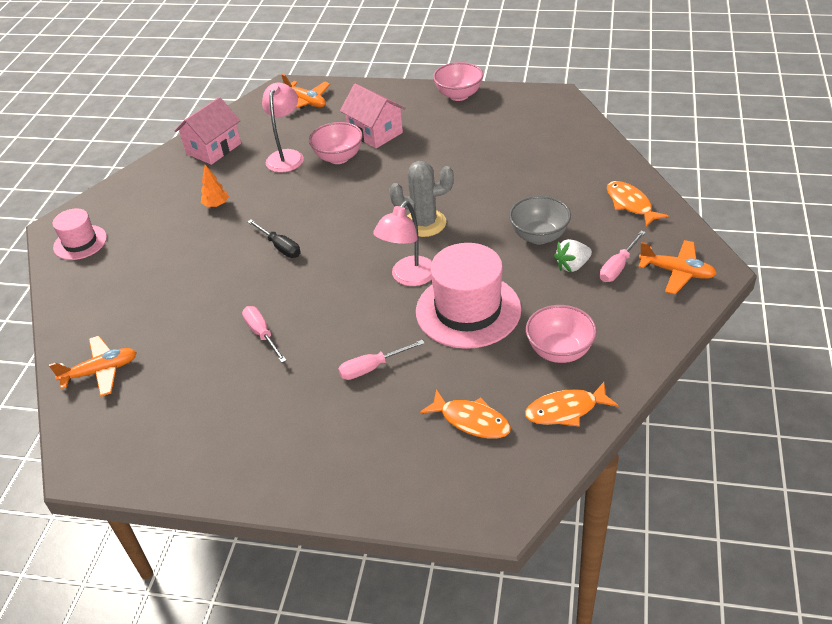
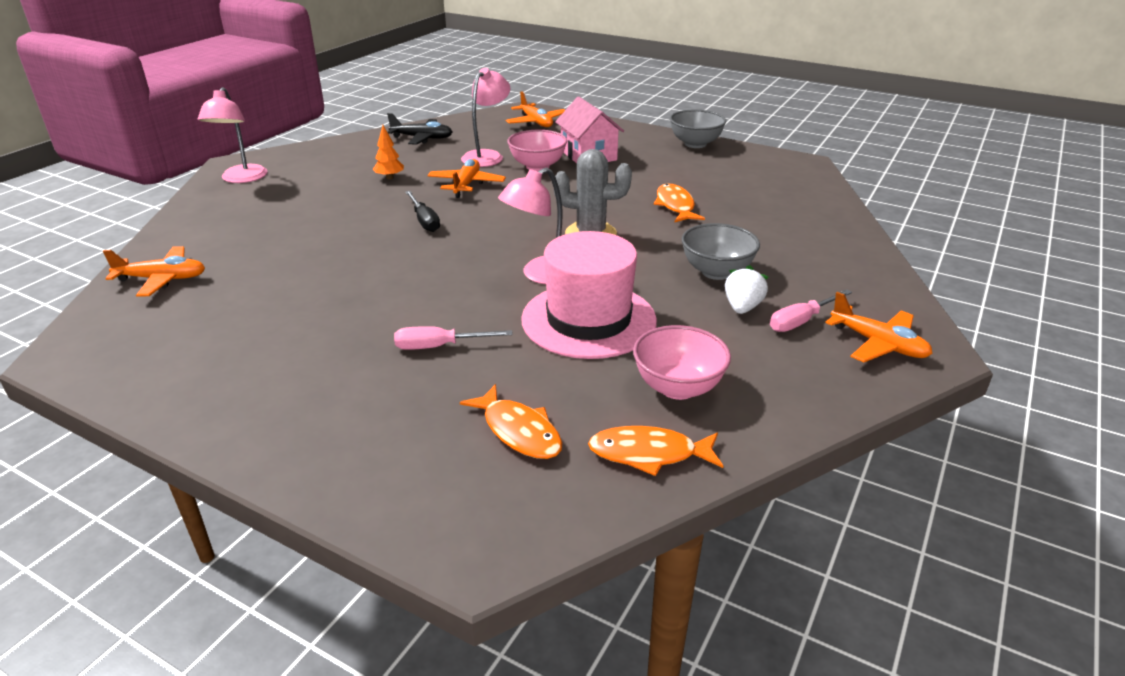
camera: 15 degrees right, 10 degrees down
(80, 242) = (241, 179): pink hat -> pink lamp
(213, 148) = (422, 138): pink house -> black plane
(262, 334) = (346, 287): pink screwdriver -> none
(290, 196) = (466, 185): none -> orange plane
(459, 95) = (695, 144): pink bowl -> grey bowl
(572, 266) = (742, 307): white strawberry -> white strawberry turned 120 degrees clockwise
(630, 204) = (846, 267): orange fish -> orange fish (675, 206)

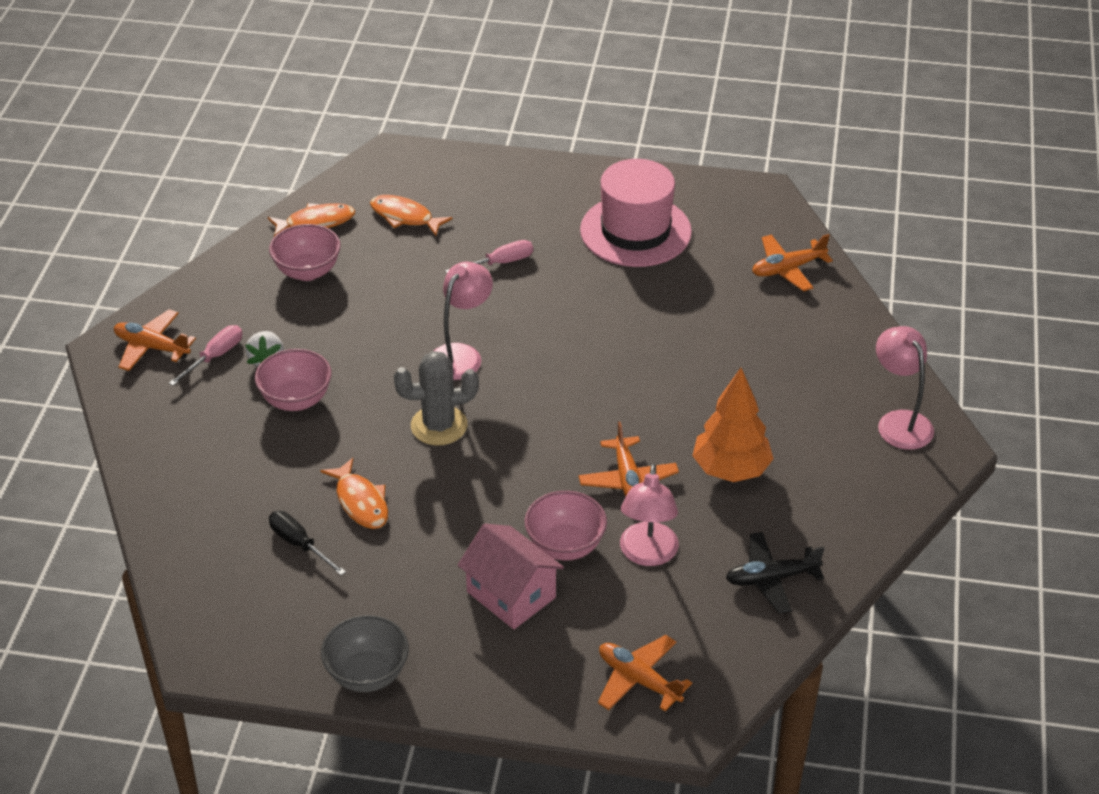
camera: 160 degrees right, 10 degrees up
(389, 177) = (731, 470): orange tree -> orange tree, size x2.00
(424, 221) = (625, 402): black screwdriver -> black screwdriver (299, 544)
(588, 320) = (396, 315): pink hat -> pink hat (635, 231)
(716, 272) = (296, 400): grey bowl -> pink bowl

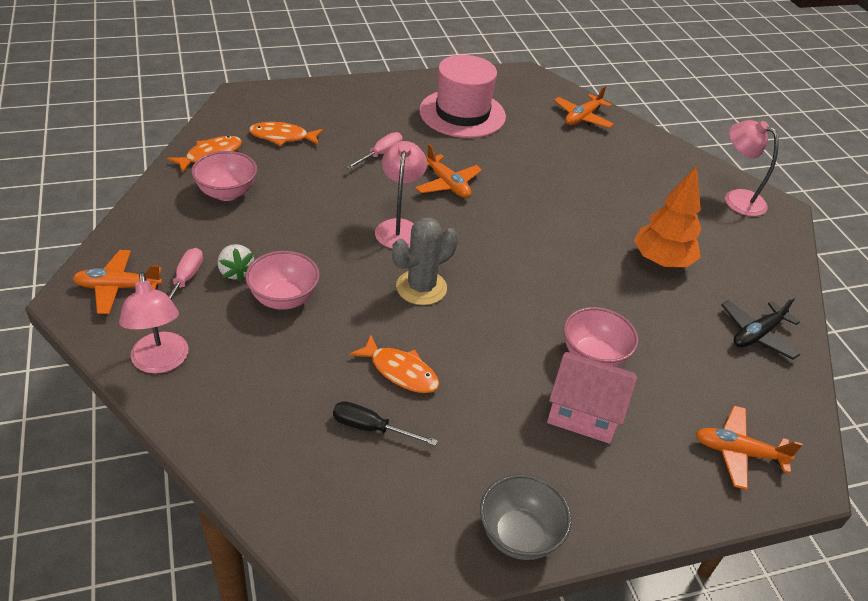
camera: 30 degrees left, 0 degrees up
(627, 479) = (597, 289): orange plane -> orange plane (447, 184)
(647, 554) = (658, 344): pink lamp -> pink lamp (161, 362)

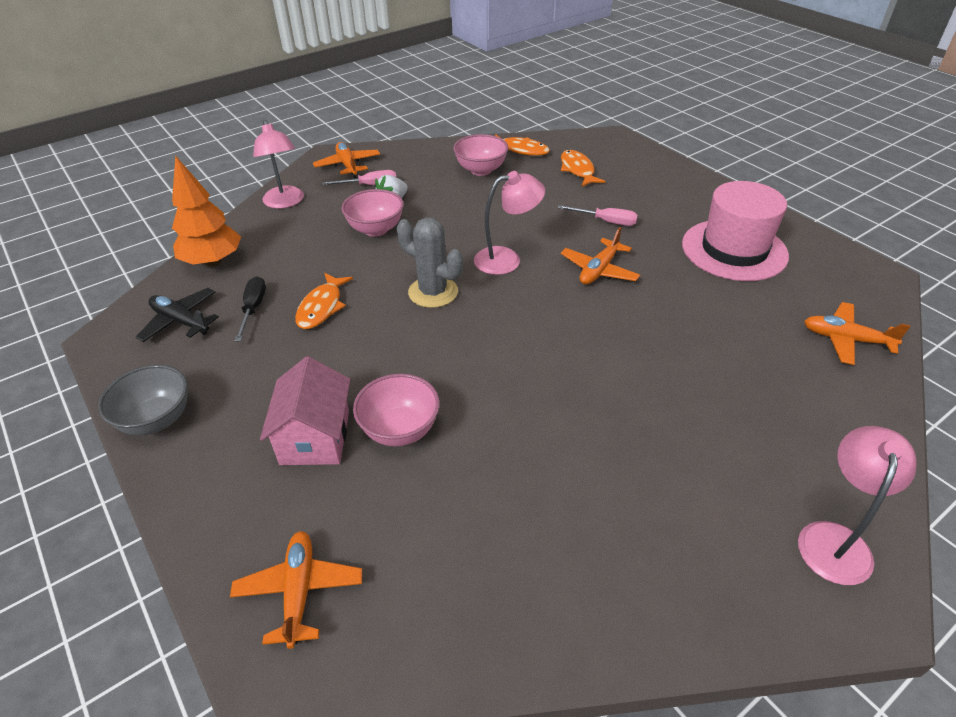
camera: 75 degrees right, 0 degrees up
(161, 362) = (285, 202): pink lamp -> pink lamp turned 75 degrees counterclockwise
(661, 261) = (607, 466): orange tree -> orange tree (213, 262)
(757, 334) = (527, 596): black plane -> black plane (181, 321)

